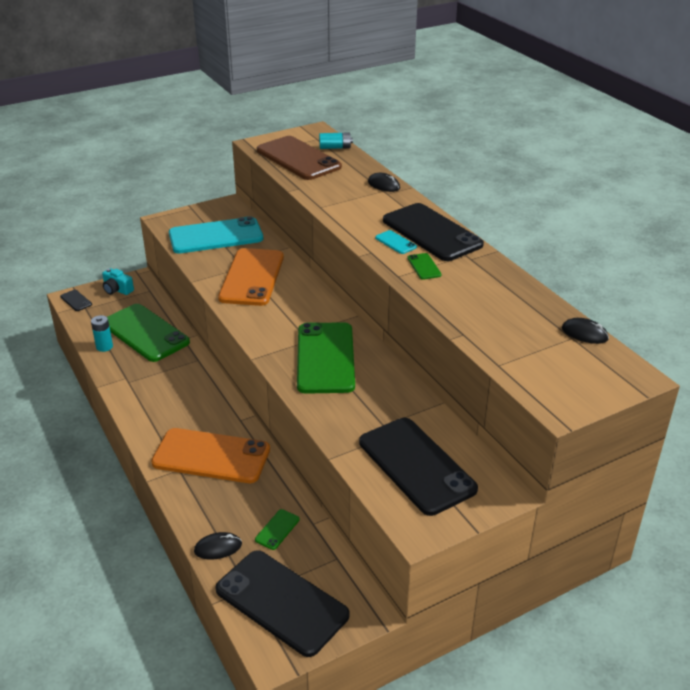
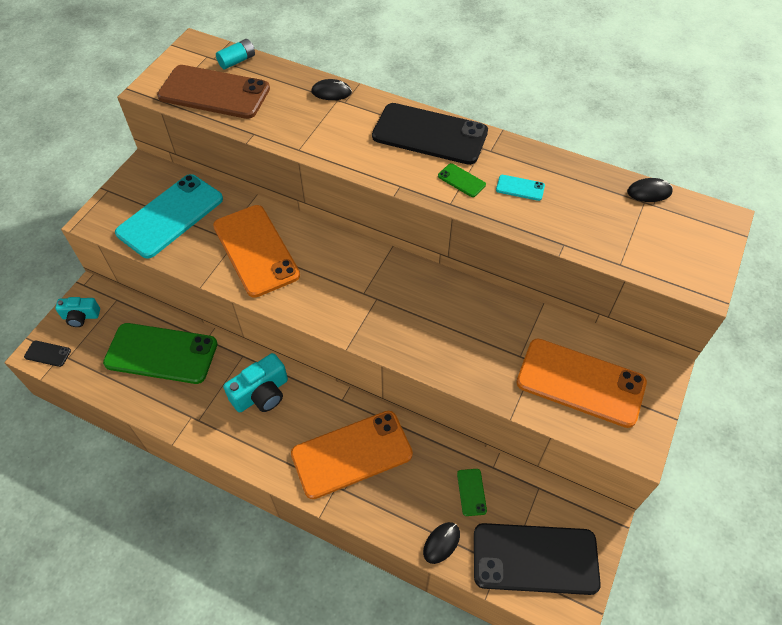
camera: 35 degrees left, 20 degrees up
(104, 347) = (134, 393): turquoise battery -> none
(187, 388) = (261, 393): none -> turquoise camera
(325, 358) = (409, 310): green phone -> none
(395, 242) = (410, 162): turquoise phone -> turquoise phone (520, 188)
(416, 465) = (580, 383): black phone -> orange phone

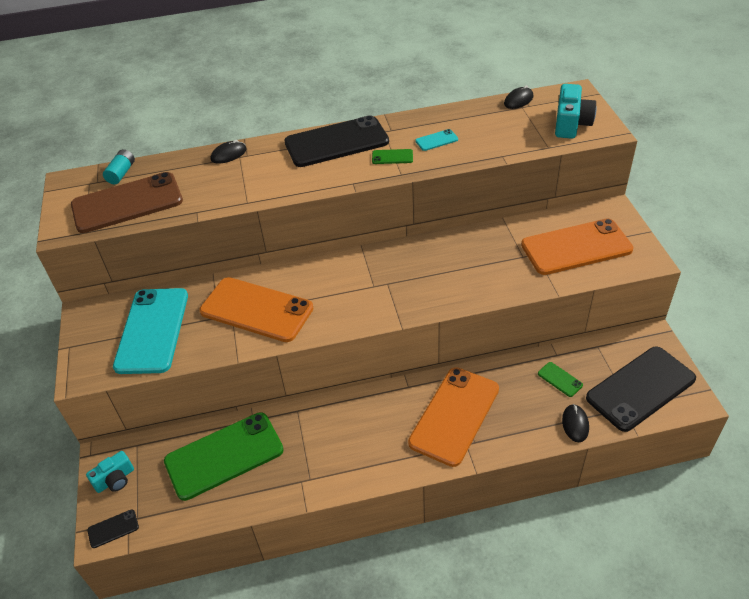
camera: 35 degrees left, 10 degrees down
(261, 393) = (341, 425): turquoise camera -> turquoise camera (571, 124)

